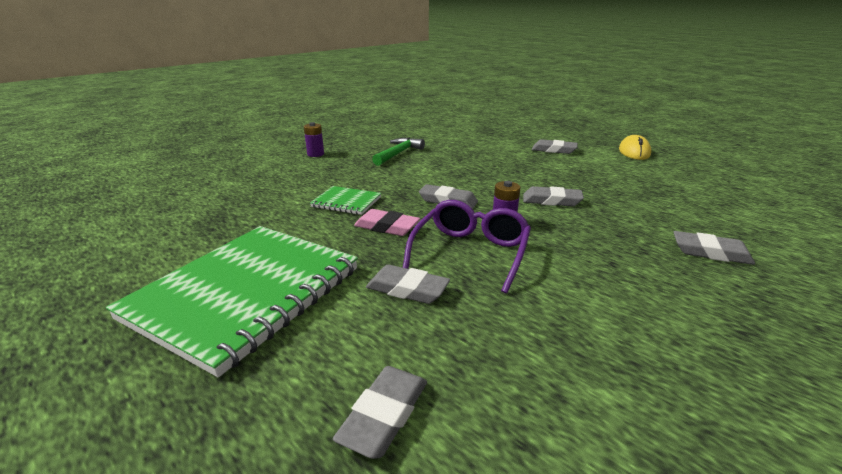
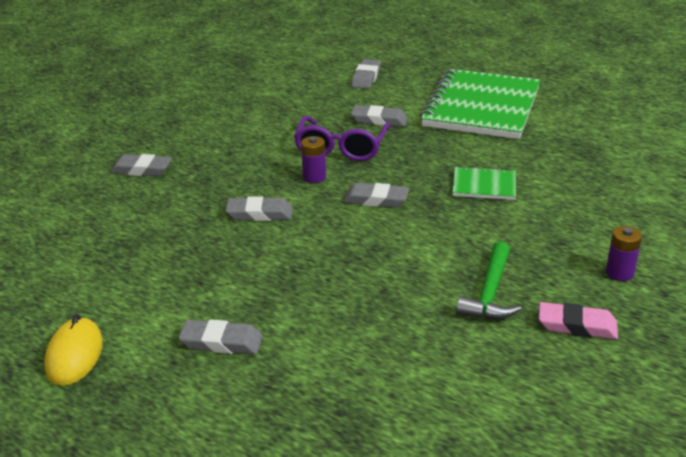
camera: 170 degrees right, 5 degrees up
(387, 227) = (422, 162): pink eraser -> pink eraser (577, 326)

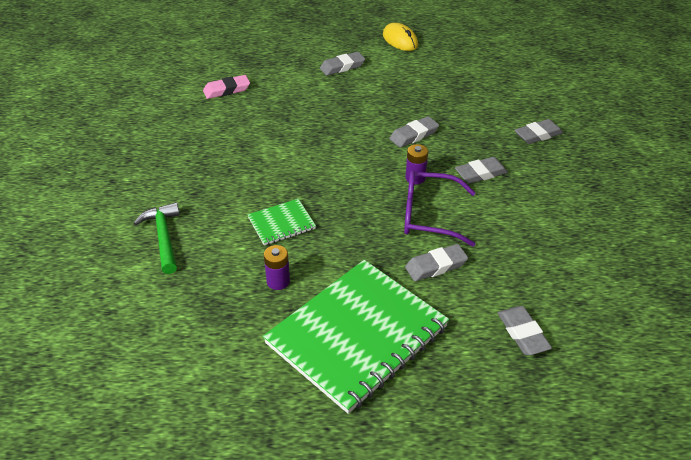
camera: 145 degrees right, 10 degrees up
(341, 148) = (429, 216): purple glasses -> purple glasses turned 60 degrees counterclockwise
(376, 200) = (350, 176): grey eraser -> grey eraser (481, 173)
(481, 107) = (357, 335): green notebook -> green notebook turned 60 degrees clockwise
(490, 293) = (223, 139): green hammer -> green hammer (163, 237)
(577, 326) = (162, 139): pink eraser -> pink eraser (227, 90)
(619, 273) = (145, 184): purple battery -> purple battery (278, 281)

